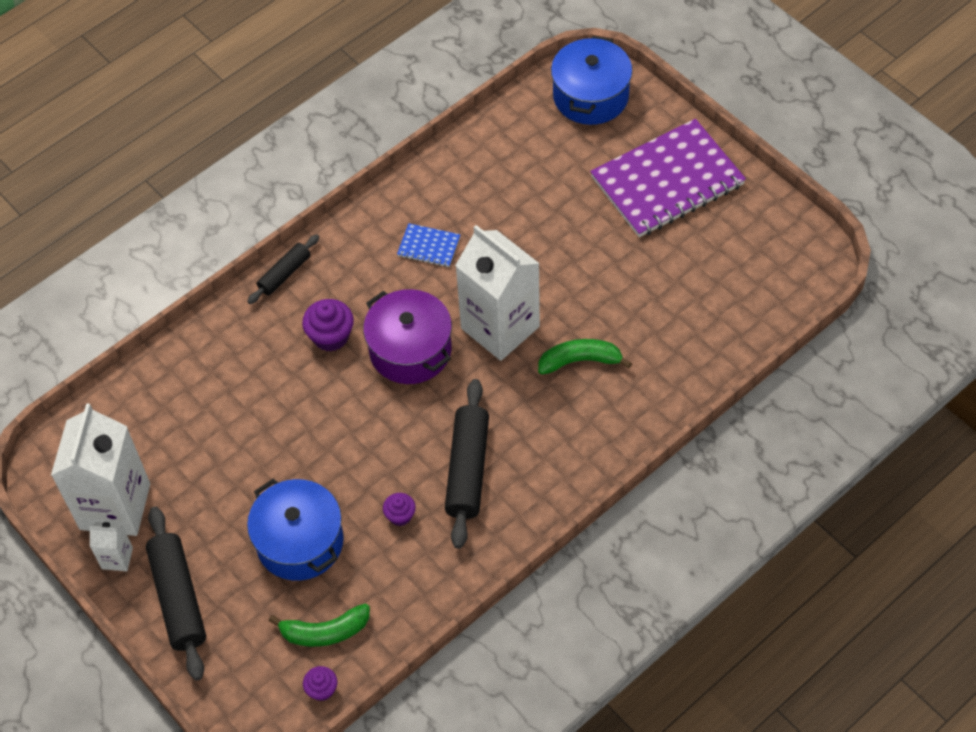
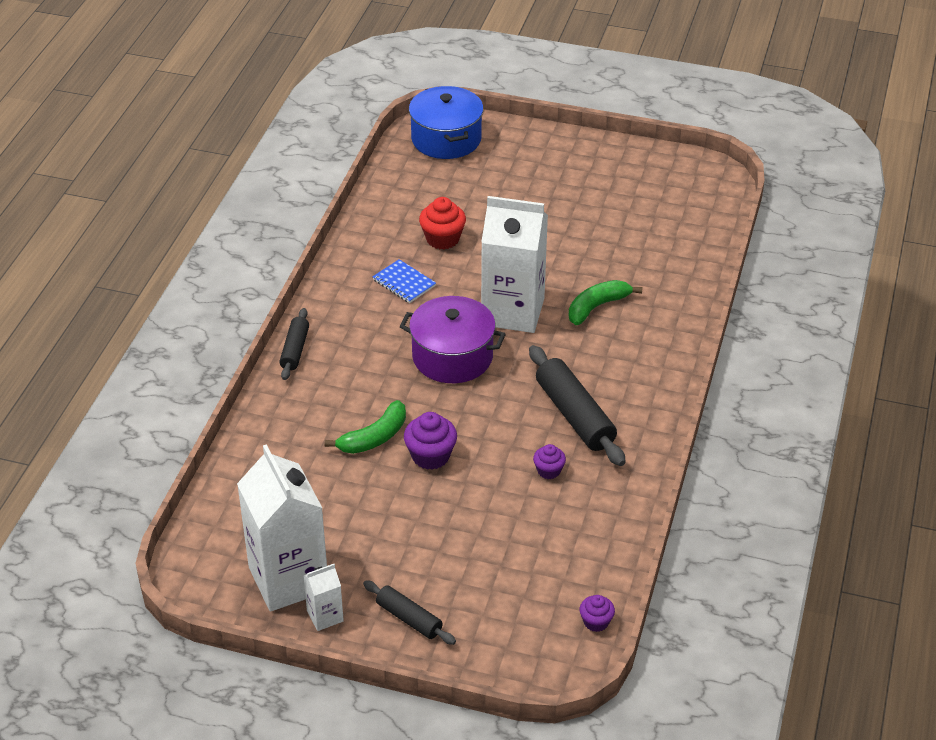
camera: 35 degrees left, 15 degrees down
(178, 598) = (409, 618): black rolling pin -> black rolling pin, size x0.58
(300, 542) = (480, 528): blue pot -> none
(325, 632) = (560, 580): green banana -> green banana (374, 437)
(331, 336) = (375, 375): purple cupcake -> purple cupcake (430, 456)
(428, 247) = (404, 283): blue notebook -> blue notebook turned 60 degrees clockwise
(499, 213) = (442, 239): none -> red cupcake
(667, 181) = (557, 169): purple notebook -> none

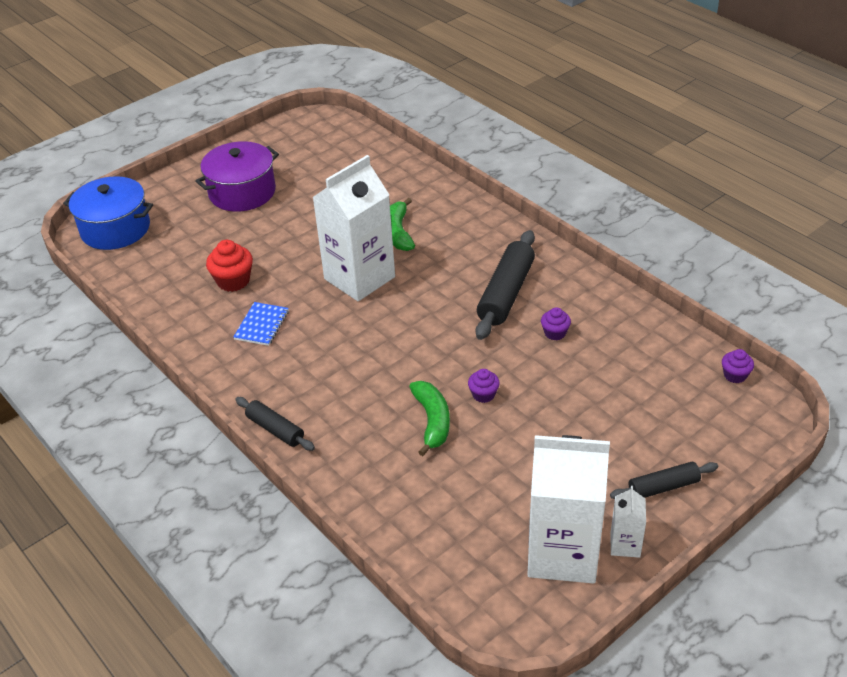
camera: 55 degrees left, 0 degrees up
(404, 283) = (262, 325): blue notebook -> blue notebook turned 60 degrees counterclockwise
(430, 456) = (483, 394): purple cupcake -> purple cupcake, size x0.61
(452, 357) = (378, 333): purple pot -> purple pot (242, 192)
(575, 415) = (505, 293): black rolling pin -> black rolling pin turned 75 degrees counterclockwise

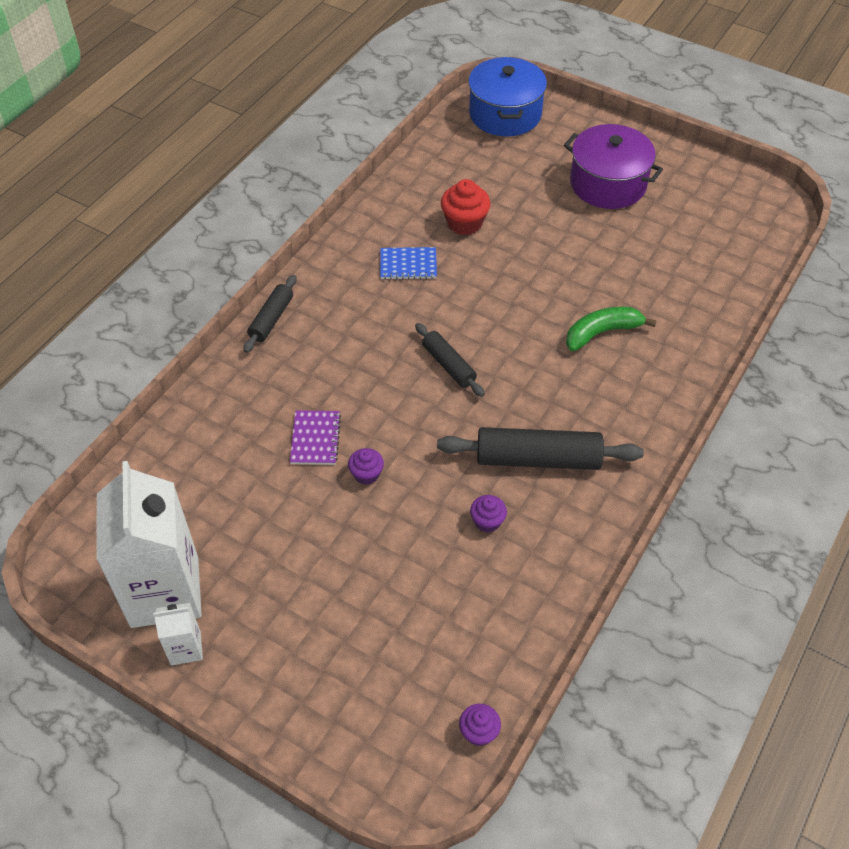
camera: 70 degrees right, 10 degrees up
(359, 278) = (510, 320): white carton -> none
(432, 421) = (315, 439): green banana -> purple notebook
(663, 487) = (273, 674): black rolling pin -> black rolling pin (448, 365)

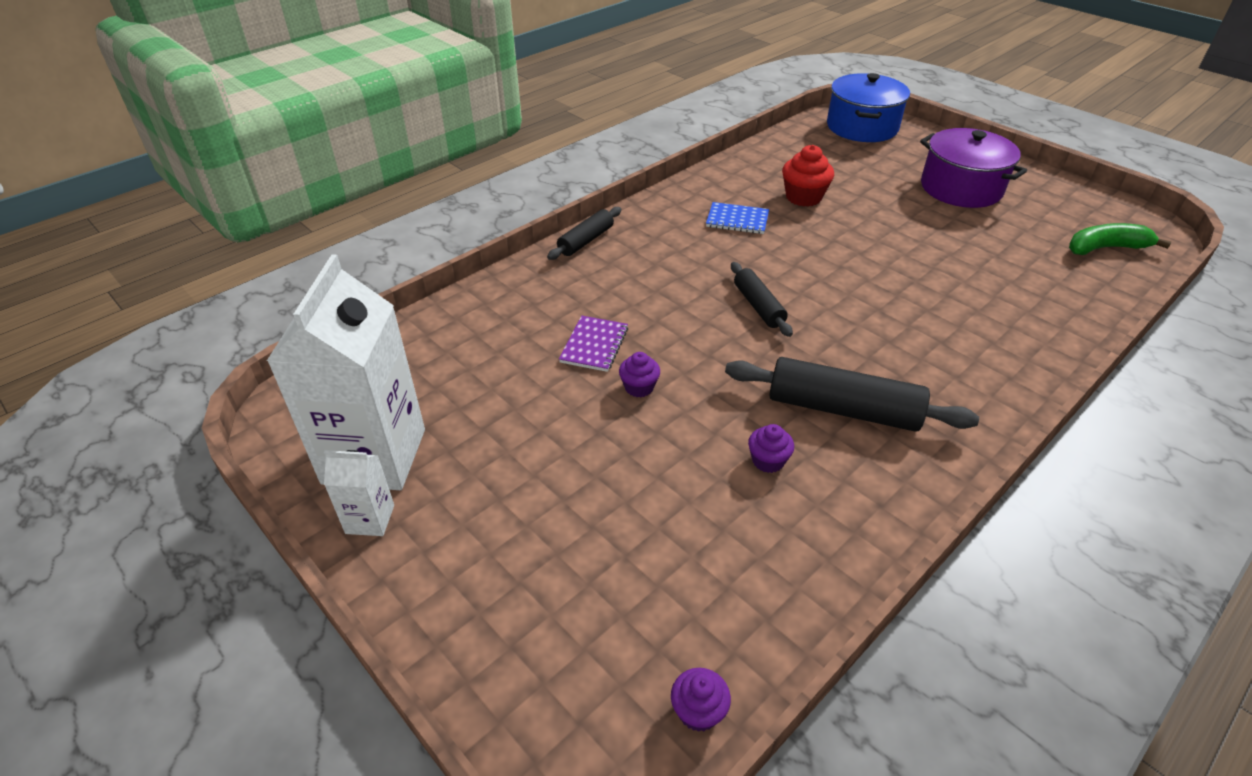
camera: 15 degrees right, 10 degrees down
(602, 332) = (938, 305): green banana -> green banana (1105, 248)

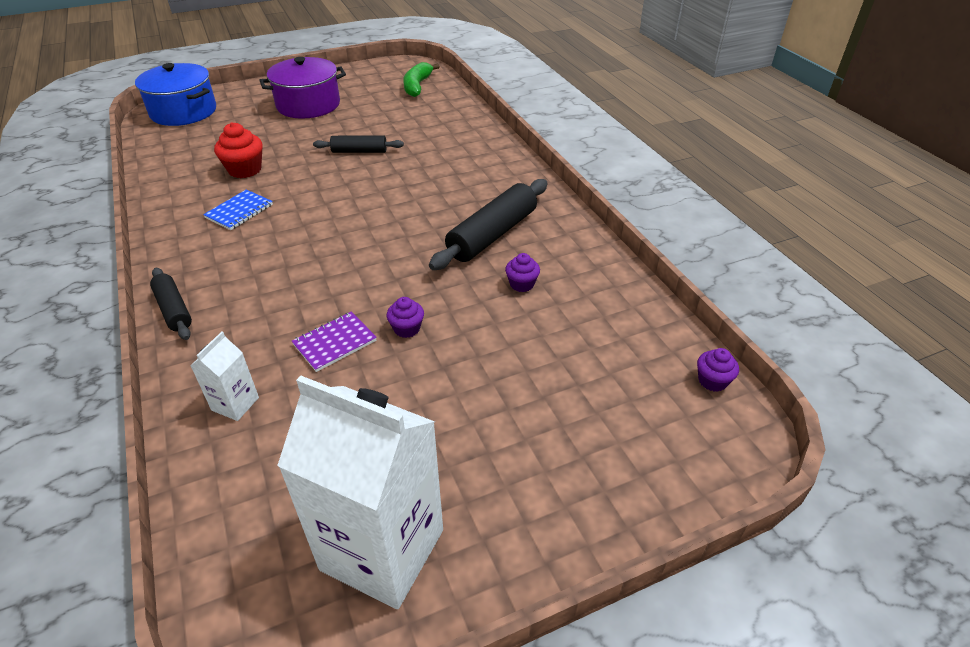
camera: 70 degrees left, 0 degrees up
(370, 519) = (468, 564): white carton -> white carton (235, 404)
(594, 345) = (334, 342): purple notebook -> purple notebook turned 75 degrees counterclockwise
(758, 306) = (358, 236): black rolling pin -> black rolling pin (359, 151)

